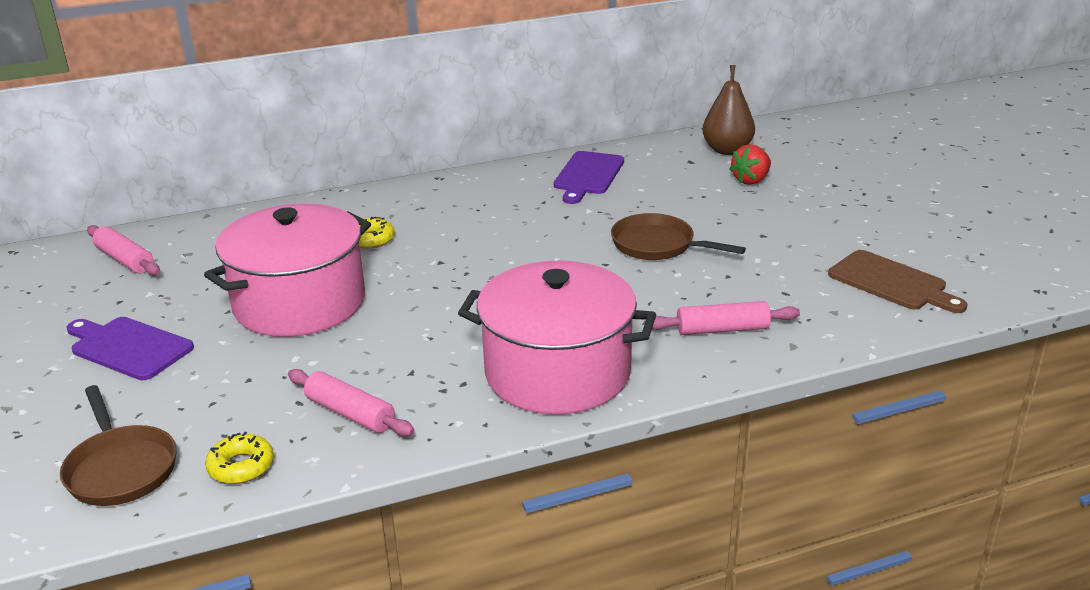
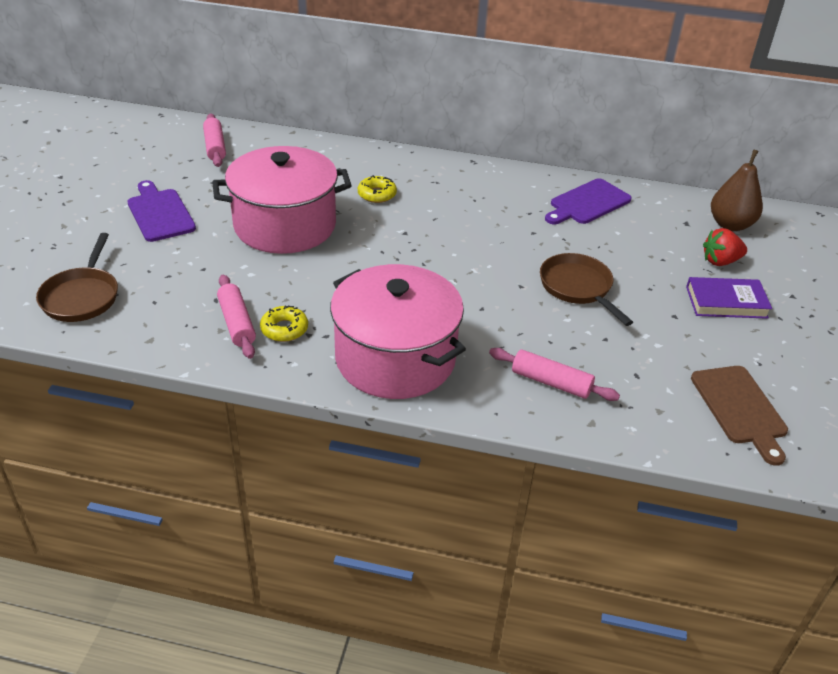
camera: 30 degrees right, 10 degrees up
(241, 466) = (143, 329): yellow donut -> yellow donut (284, 329)
(790, 209) = (726, 302): none -> purple book

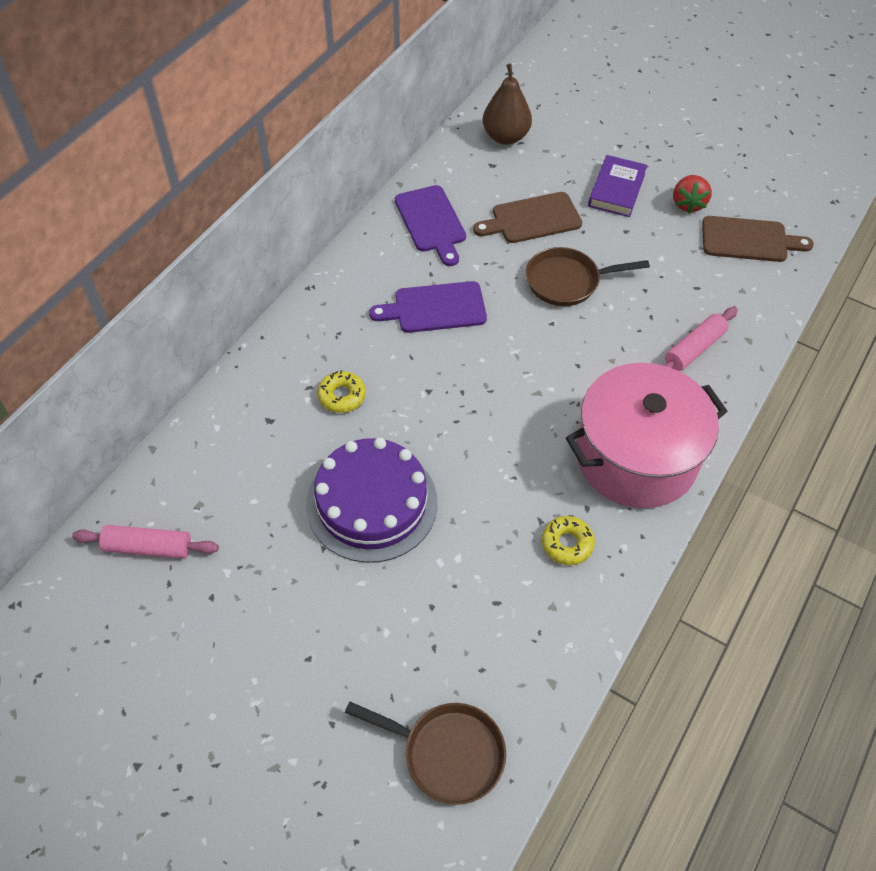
camera: 70 degrees left, 15 degrees up
(160, 213) = (291, 639): purple cutting board -> purple cutting board (435, 308)
(237, 323) = (545, 588): pink rolling pin -> none
(285, 225) = (372, 503): pink pot -> purple cake
(639, 256) = (532, 219): none -> brown cutting board
(720, 261) = (558, 168): red strawberry -> red strawberry (688, 204)

